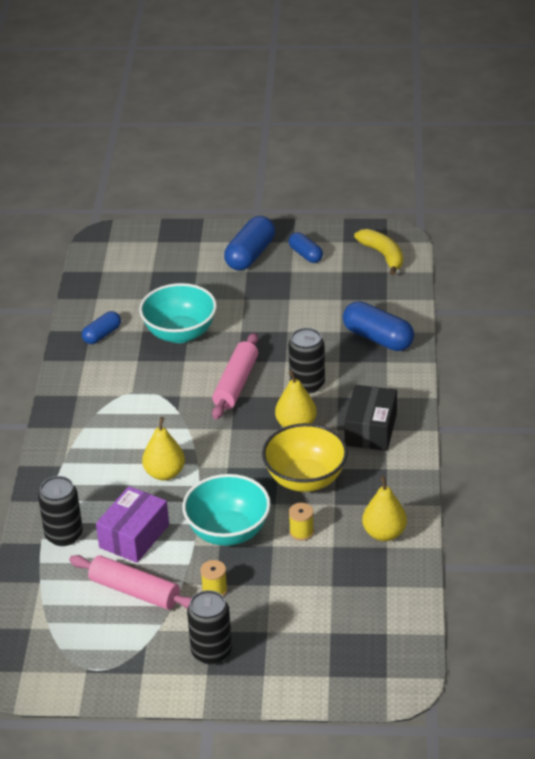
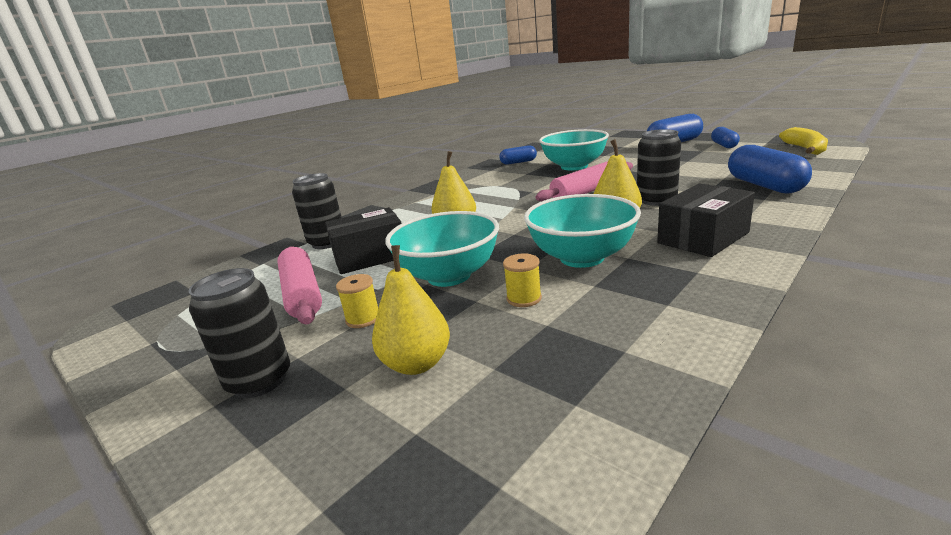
camera: 40 degrees right, 15 degrees down
(134, 536) = (370, 257): purple box -> black box
(305, 479) = (582, 258): yellow bowl -> turquoise bowl
(384, 533) = (635, 334): yellow pear -> yellow pear (416, 364)

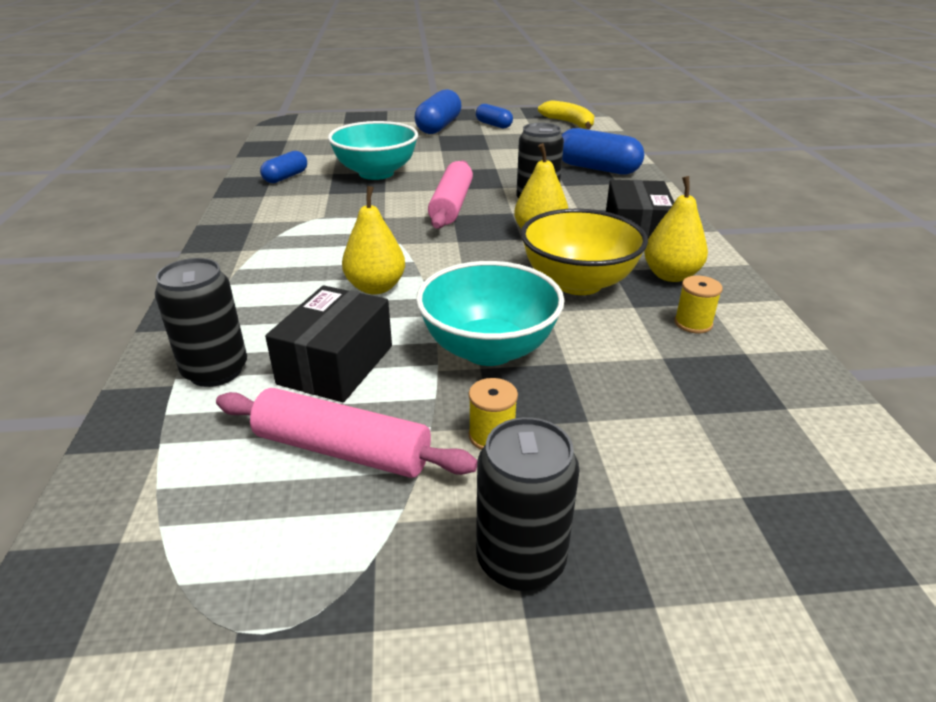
camera: 50 degrees left, 10 degrees up
(416, 364) = (634, 446): yellow pear -> yellow pear (670, 275)
(524, 298) = (603, 342): yellow spool -> yellow spool (693, 323)
(582, 258) = (578, 283): turquoise bowl -> yellow bowl

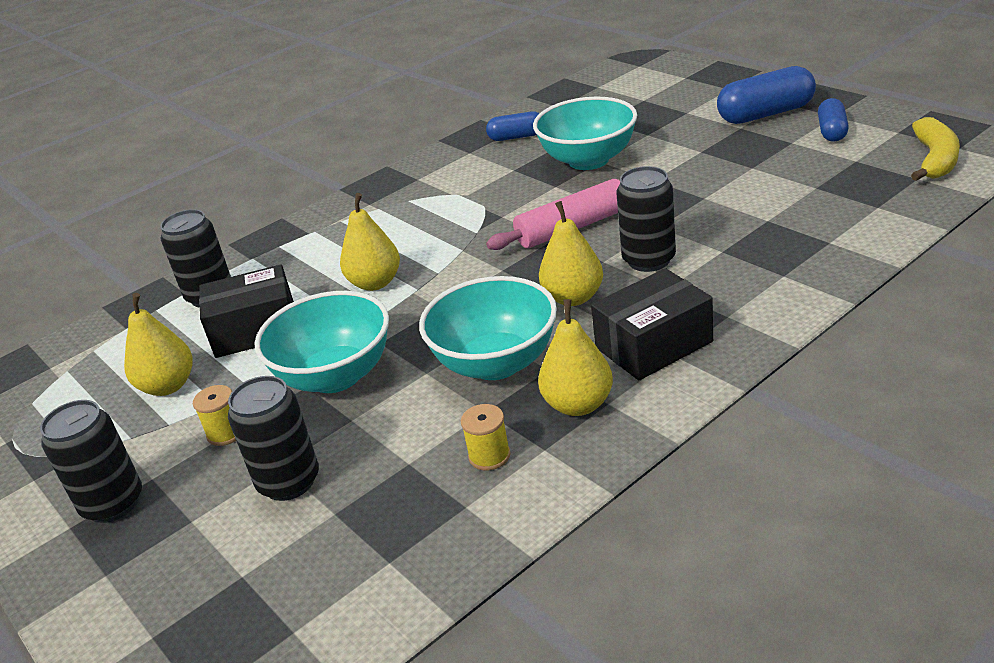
camera: 60 degrees right, 0 degrees up
(343, 449) = (168, 386): pink rolling pin -> yellow pear
(578, 283) = (496, 363): yellow bowl -> turquoise bowl
(597, 168) = (807, 245): blue capsule -> none
(621, 423) = (289, 482): none -> black can

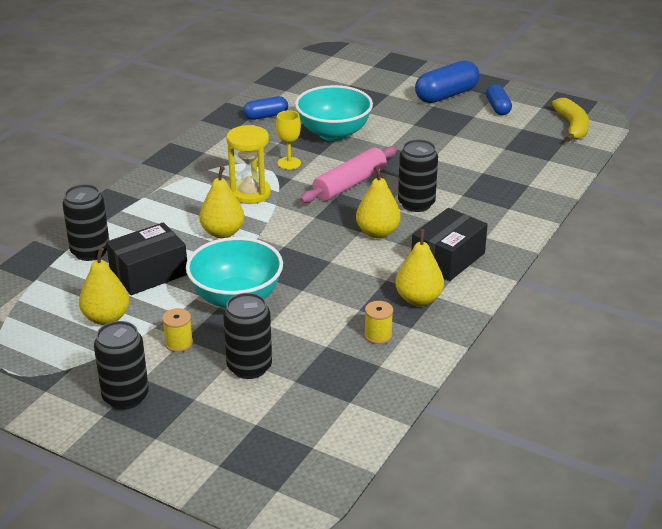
camera: 25 degrees left, 0 degrees up
(439, 233) = (250, 193): none -> yellow hourglass
(496, 363) = (348, 279): turquoise bowl -> none
(510, 197) = (289, 163): none -> yellow goblet

